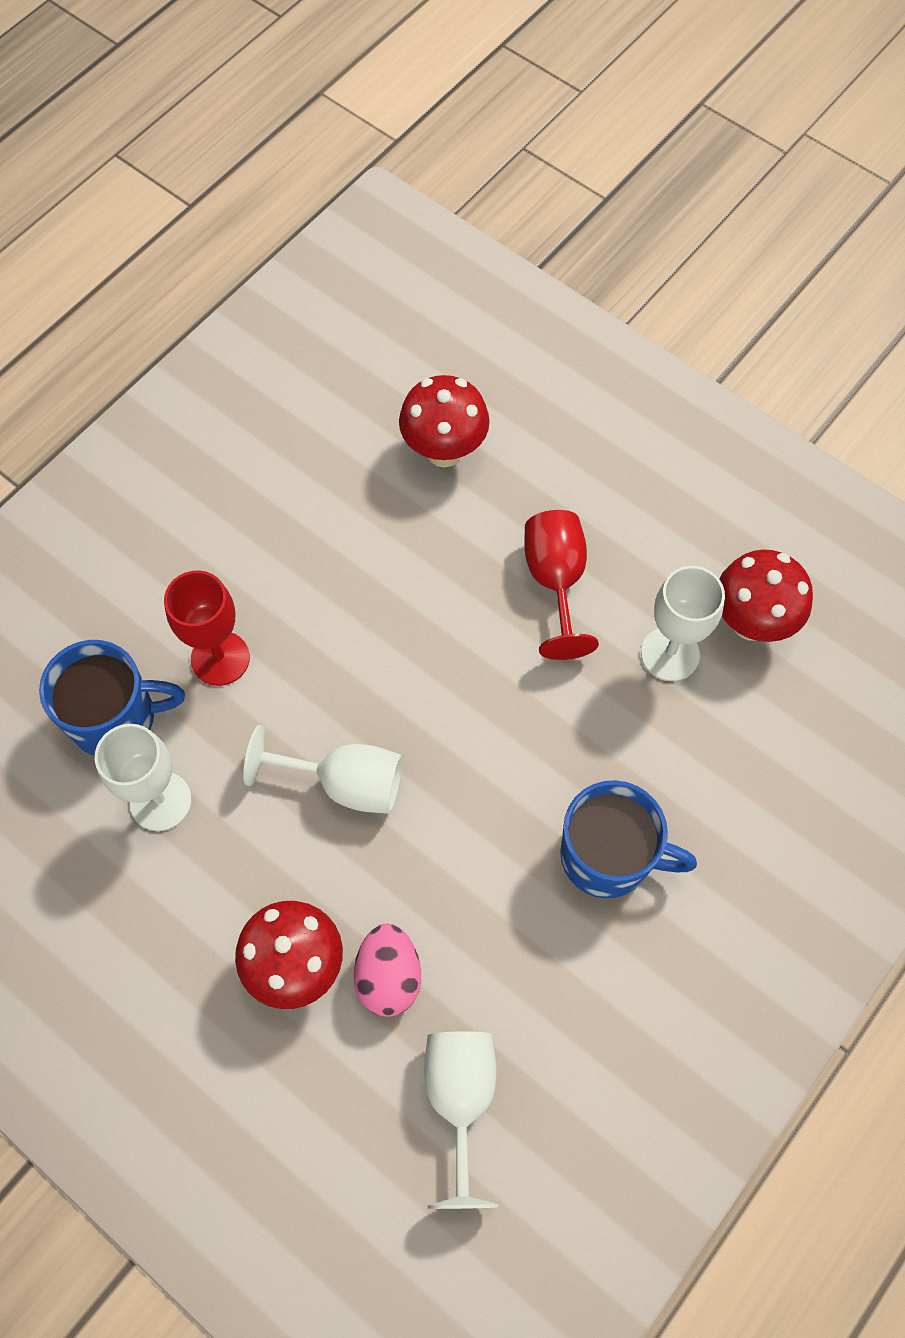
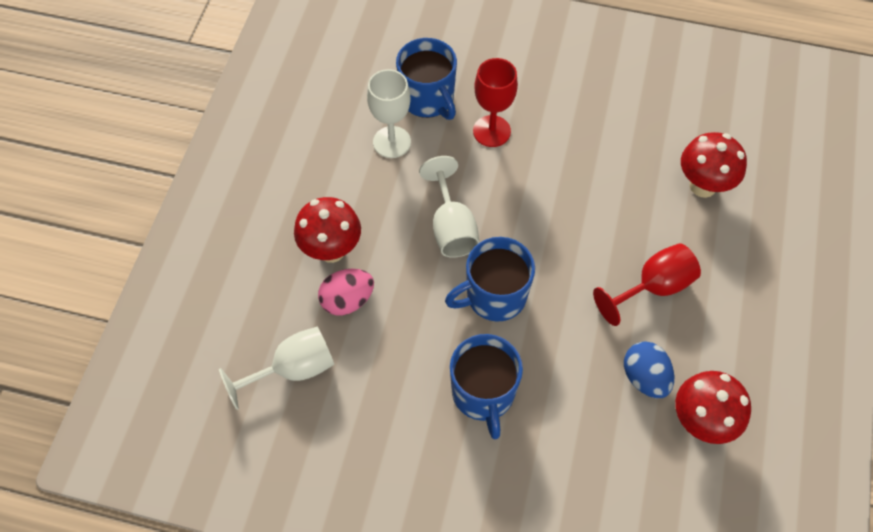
camera: 65 degrees right, 5 degrees down
(476, 777) = (494, 296): none -> blue mug
(670, 654) = (645, 378): white goblet -> blue egg

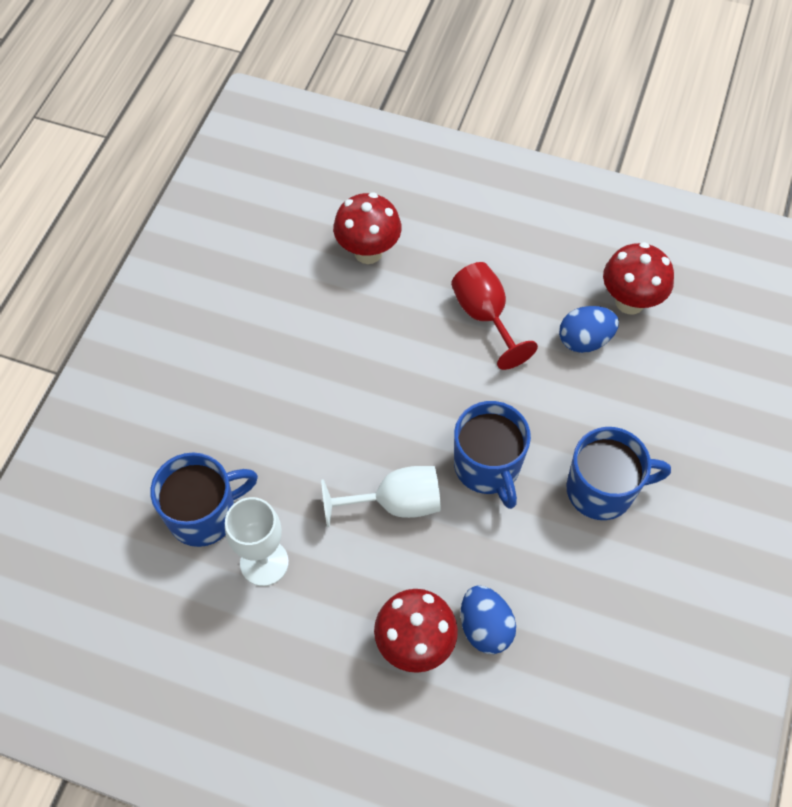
camera: 85 degrees left, 0 degrees up
(293, 369) = (572, 693): white goblet -> none
(347, 300) = (485, 627): pink egg -> blue egg
(491, 131) = (266, 446): red goblet -> none

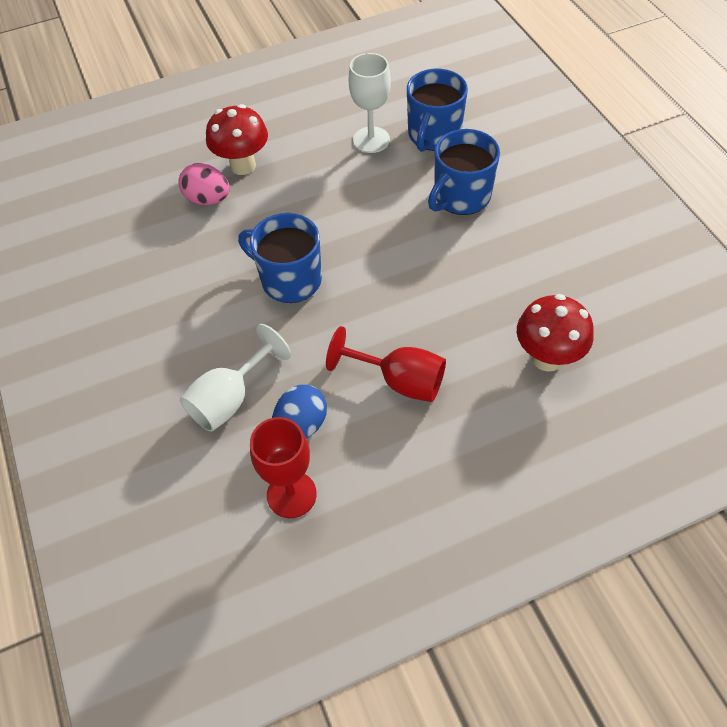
camera: 140 degrees right, 5 degrees down
(396, 503) = (328, 218): white goblet -> white goblet (230, 399)
(485, 627) = (208, 199): blue egg -> pink egg
(602, 490) = (194, 324): blue mug -> blue mug (461, 197)
(629, 302) = (291, 494): red mushroom -> red goblet

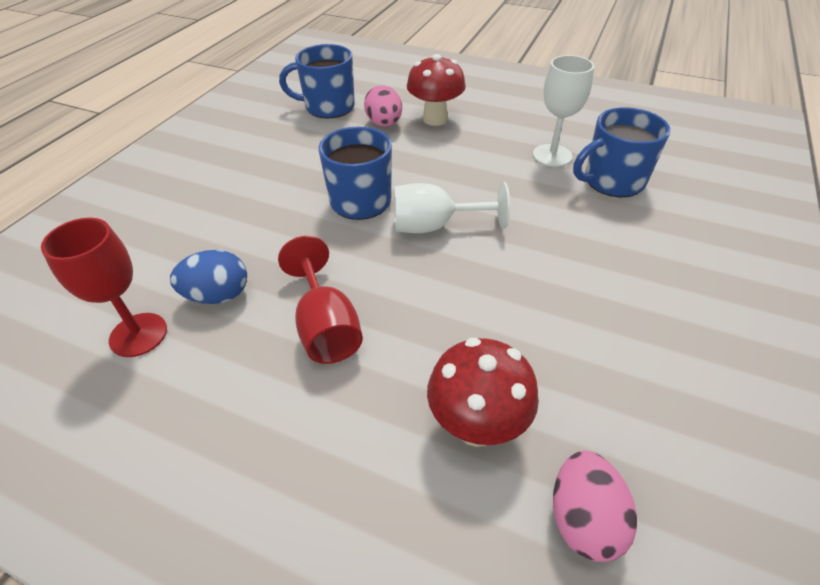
camera: 45 degrees right, 10 degrees down
(230, 399) = (211, 241): white goblet -> white goblet (434, 226)
(461, 197) = (576, 236): blue mug -> blue mug (328, 107)
(637, 355) = (583, 519): none -> pink egg

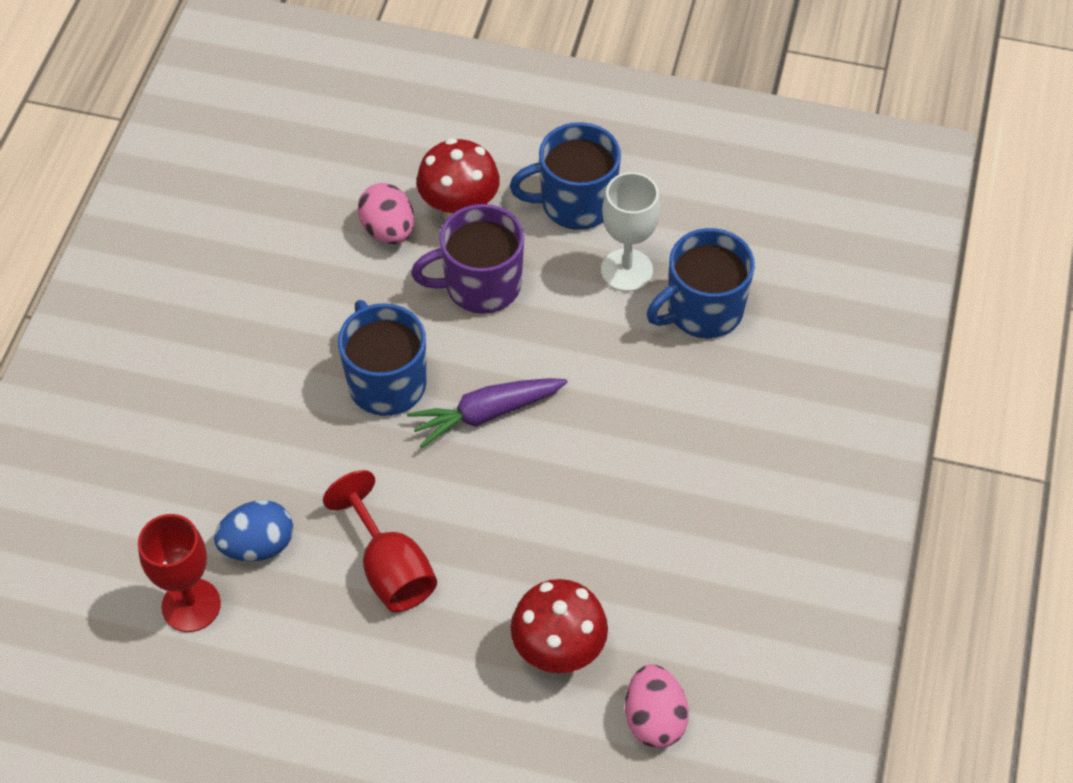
camera: 10 degrees left, 10 degrees up
(328, 107) = (297, 201): blue mug -> blue mug (575, 203)
(434, 226) = (486, 414): white goblet -> purple carrot
(443, 154) = (480, 285): none -> purple mug

